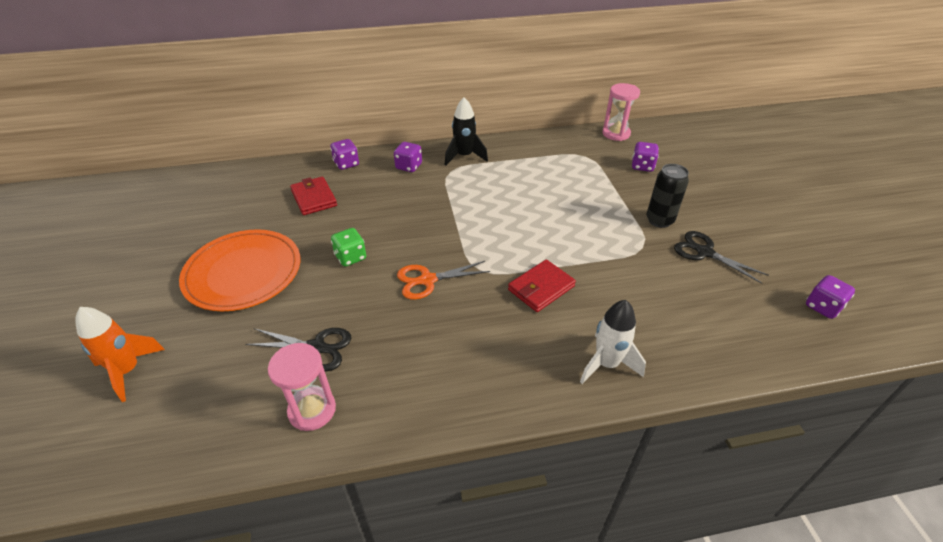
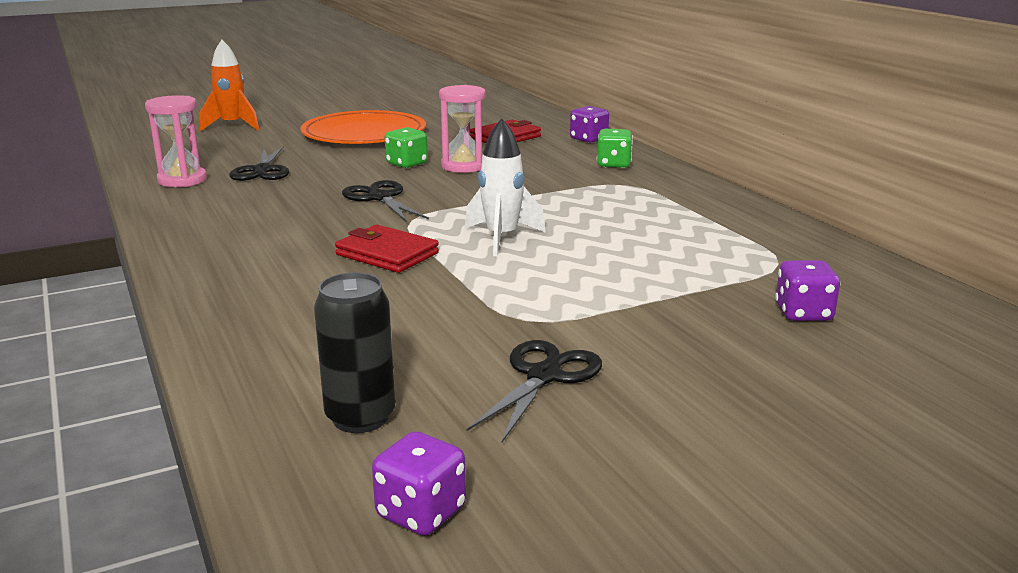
camera: 75 degrees right, 20 degrees down
(409, 166) = (613, 164): purple dice -> green dice
(428, 280) = (380, 198): orange scissors -> black scissors
(464, 156) = (674, 187): black rocket -> none
(606, 364) = (242, 300): white rocket -> white rocket (502, 238)
(616, 133) = (905, 285): pink hourglass -> pink hourglass (463, 166)
(659, 220) = (619, 332): black can -> black can (360, 417)

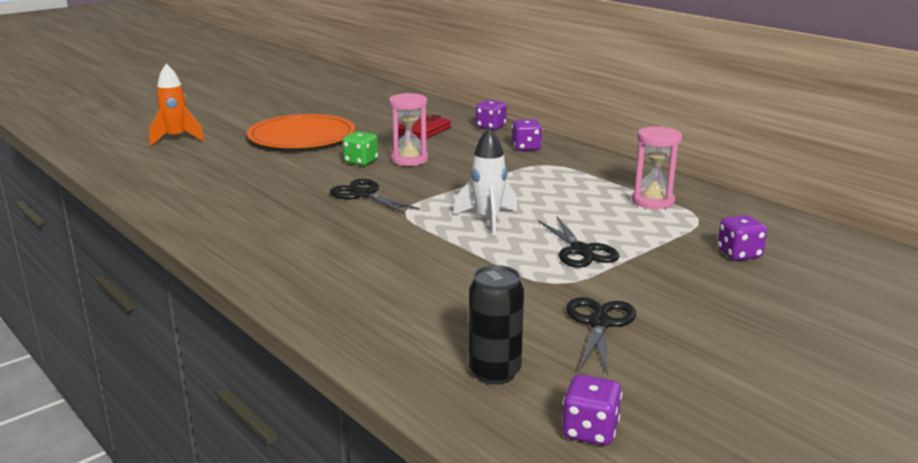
camera: 15 degrees left, 0 degrees up
(182, 180) = (178, 195): pink hourglass -> pink hourglass (652, 201)
(262, 170) = (242, 179): black scissors -> black scissors (580, 251)
(387, 254) = (409, 242): red wallet -> none
(613, 164) = (526, 148): green dice -> purple dice

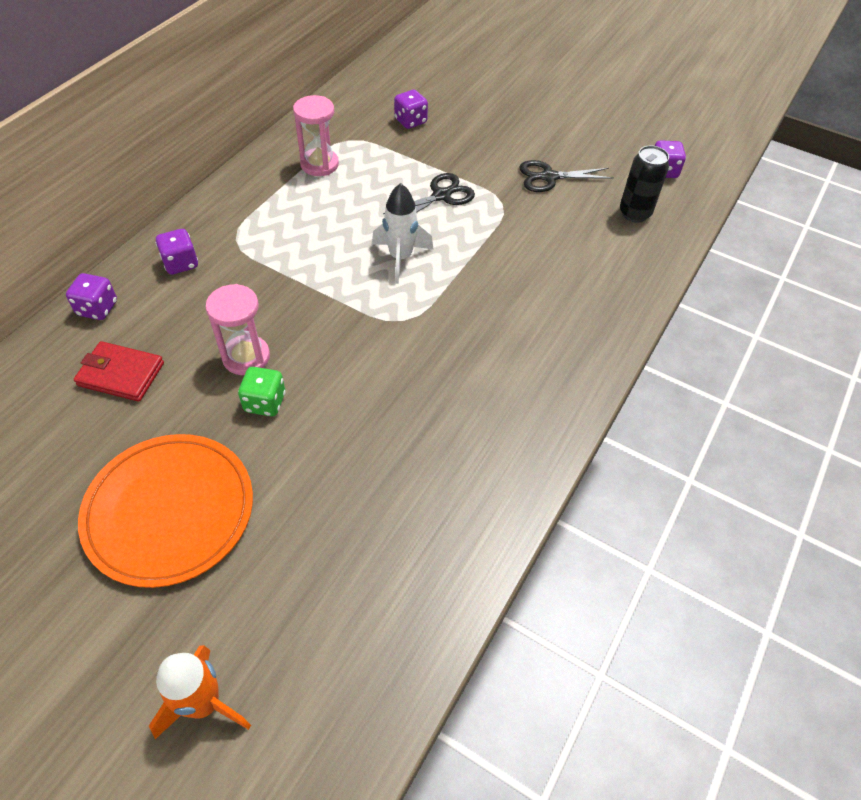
camera: 110 degrees left, 30 degrees up
(364, 195) = (372, 365): black scissors -> none

